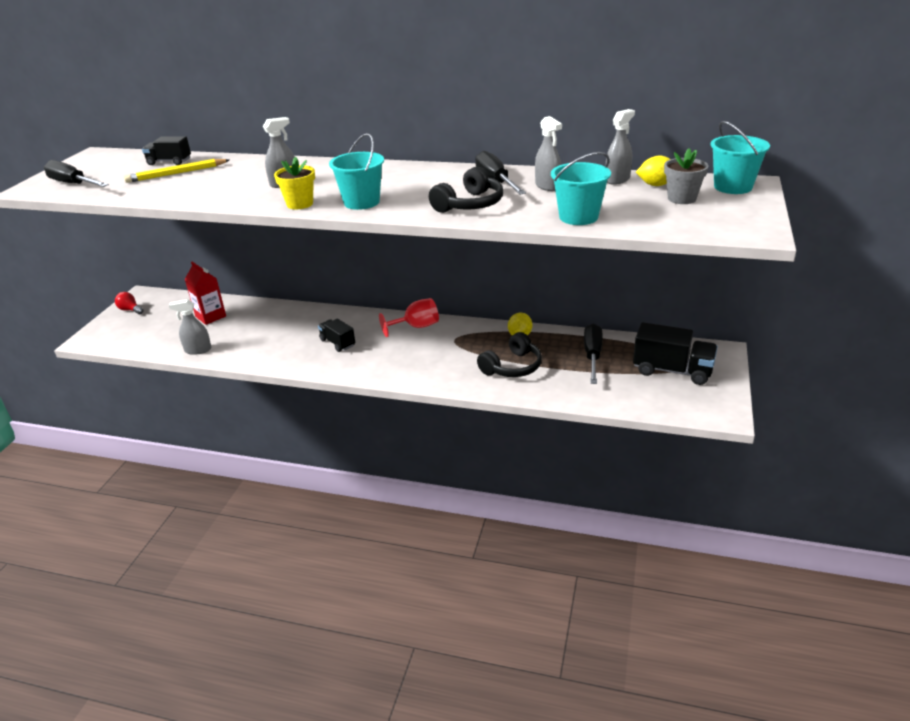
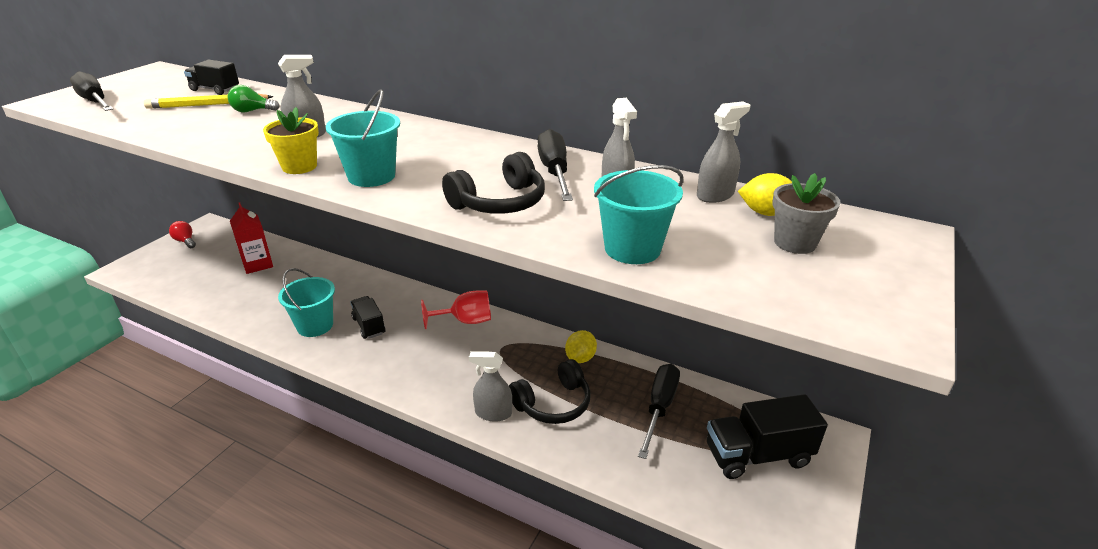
camera: 10 degrees right, 0 degrees up
(198, 350) = (220, 305): grey spray bottle -> grey spray bottle (493, 413)
(220, 173) = (252, 111): none -> green light bulb
(672, 371) = (757, 455): black truck -> black truck turned 135 degrees clockwise
(733, 187) = (878, 235): turquoise bucket -> turquoise bucket (315, 325)

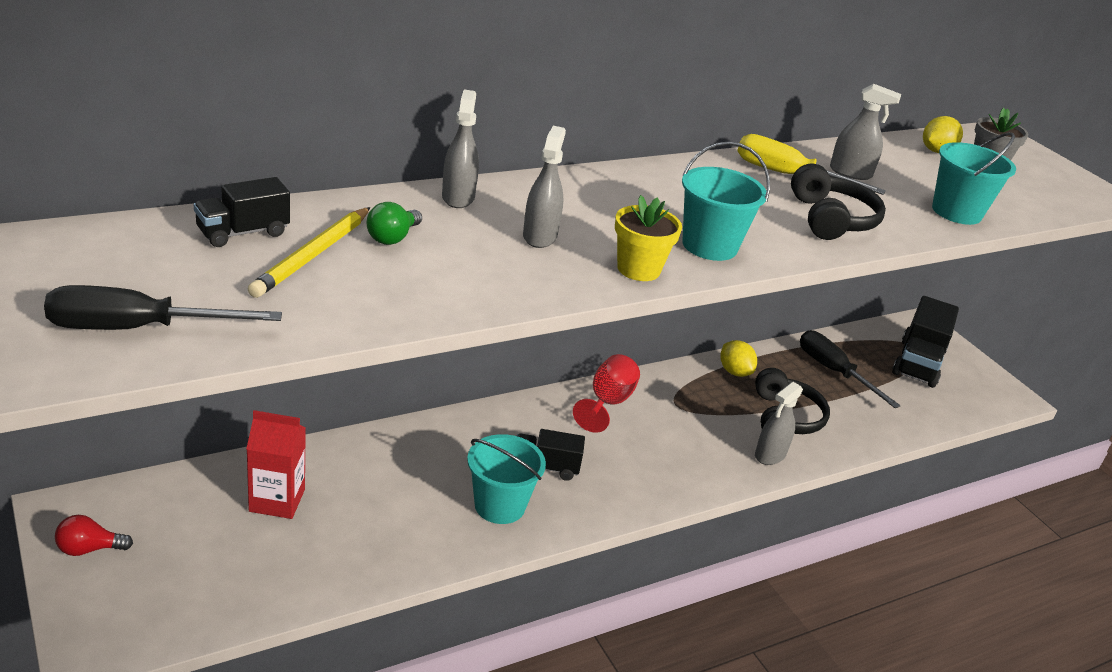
camera: 60 degrees left, 0 degrees up
(554, 172) = (788, 176): black screwdriver -> yellow screwdriver
(715, 195) = (892, 150): grey spray bottle -> grey spray bottle (458, 197)

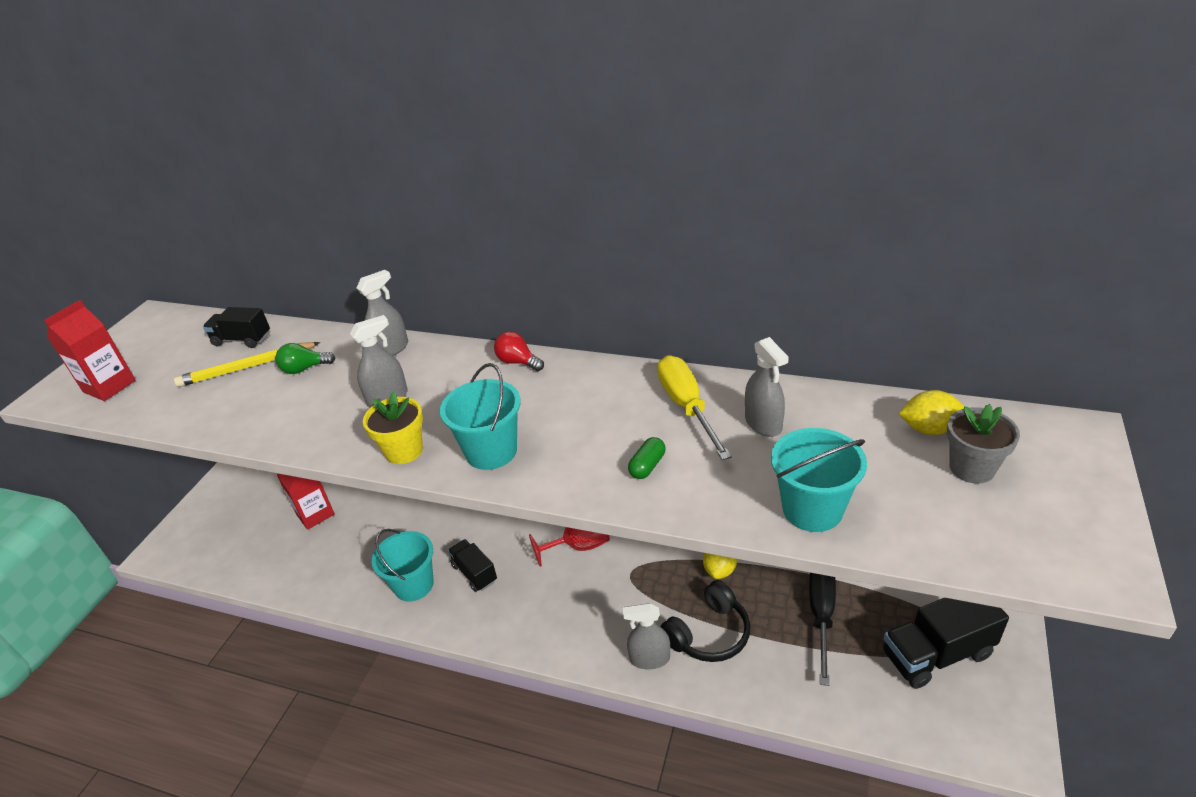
camera: 55 degrees right, 5 degrees up
(89, 549) = (216, 497): red light bulb -> red light bulb (518, 362)
(137, 328) = (109, 386): black screwdriver -> red carton
(831, 219) = (647, 466): black headphones -> green capsule

